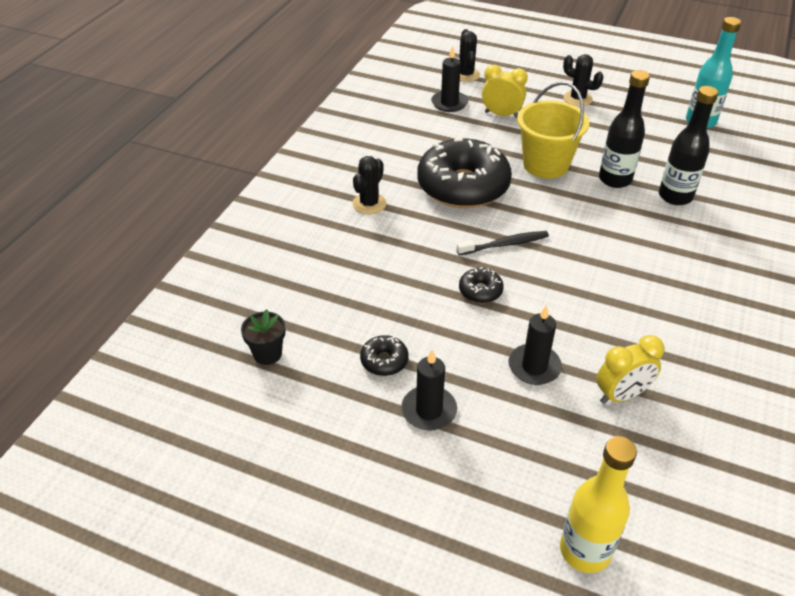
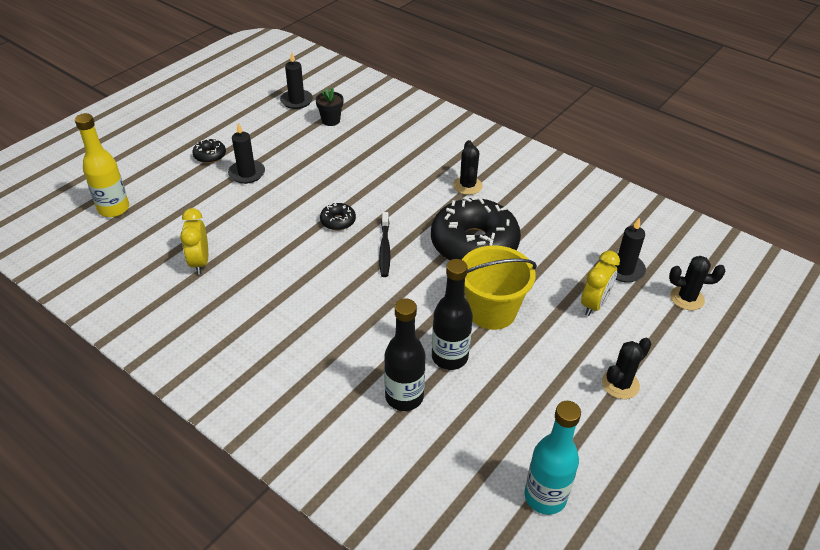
camera: 105 degrees right, 0 degrees up
(369, 204) = (467, 186): black cactus -> black cactus turned 45 degrees clockwise
(384, 361) = (297, 163): black donut -> black donut (210, 156)
(534, 367) = (251, 228): black candle -> black candle (296, 101)

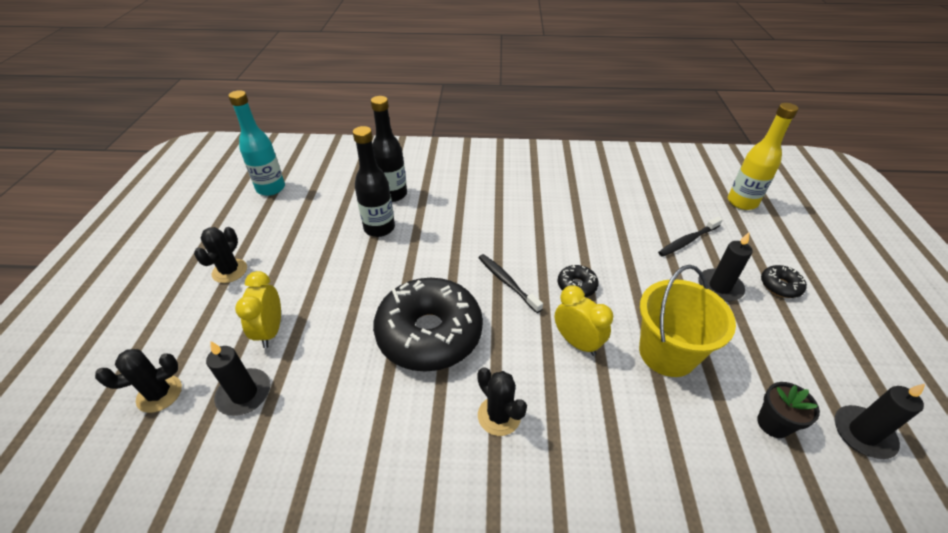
camera: 145 degrees right, 0 degrees up
(200, 262) = (622, 201): yellow clock -> yellow clock (577, 342)
(211, 207) = (687, 241): none -> black toothbrush
(491, 311) = (368, 276): yellow bucket -> yellow bucket (667, 353)

